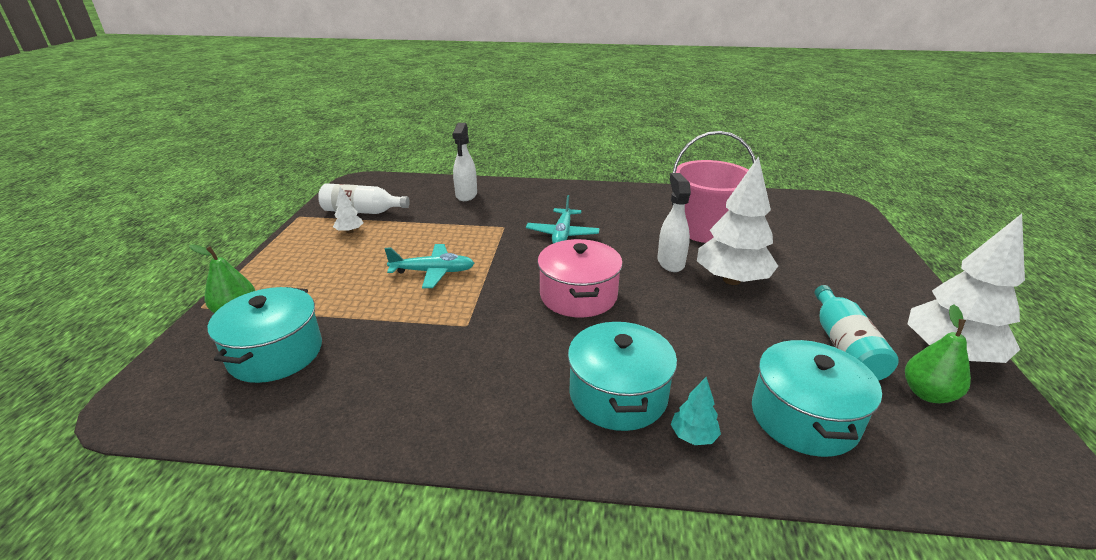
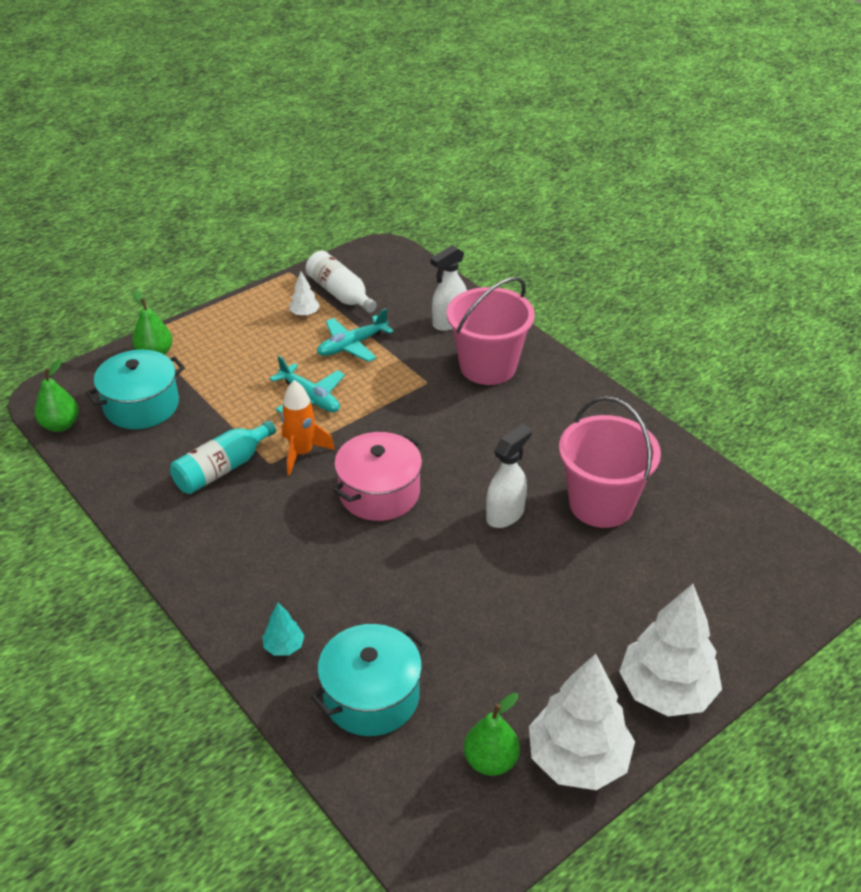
camera: 45 degrees right, 10 degrees up
(191, 419) = (60, 425): none -> green pear
(482, 305) = (302, 453): none -> orange rocket
(528, 204) = (488, 366): none -> pink bucket
(562, 234) = (462, 422): turquoise plane -> turquoise plane (352, 345)
(618, 395) = (284, 586): turquoise pot -> none
(731, 280) = (526, 568): white tree -> white tree (666, 691)
(844, 346) = (503, 685): turquoise bottle -> turquoise bottle (222, 469)

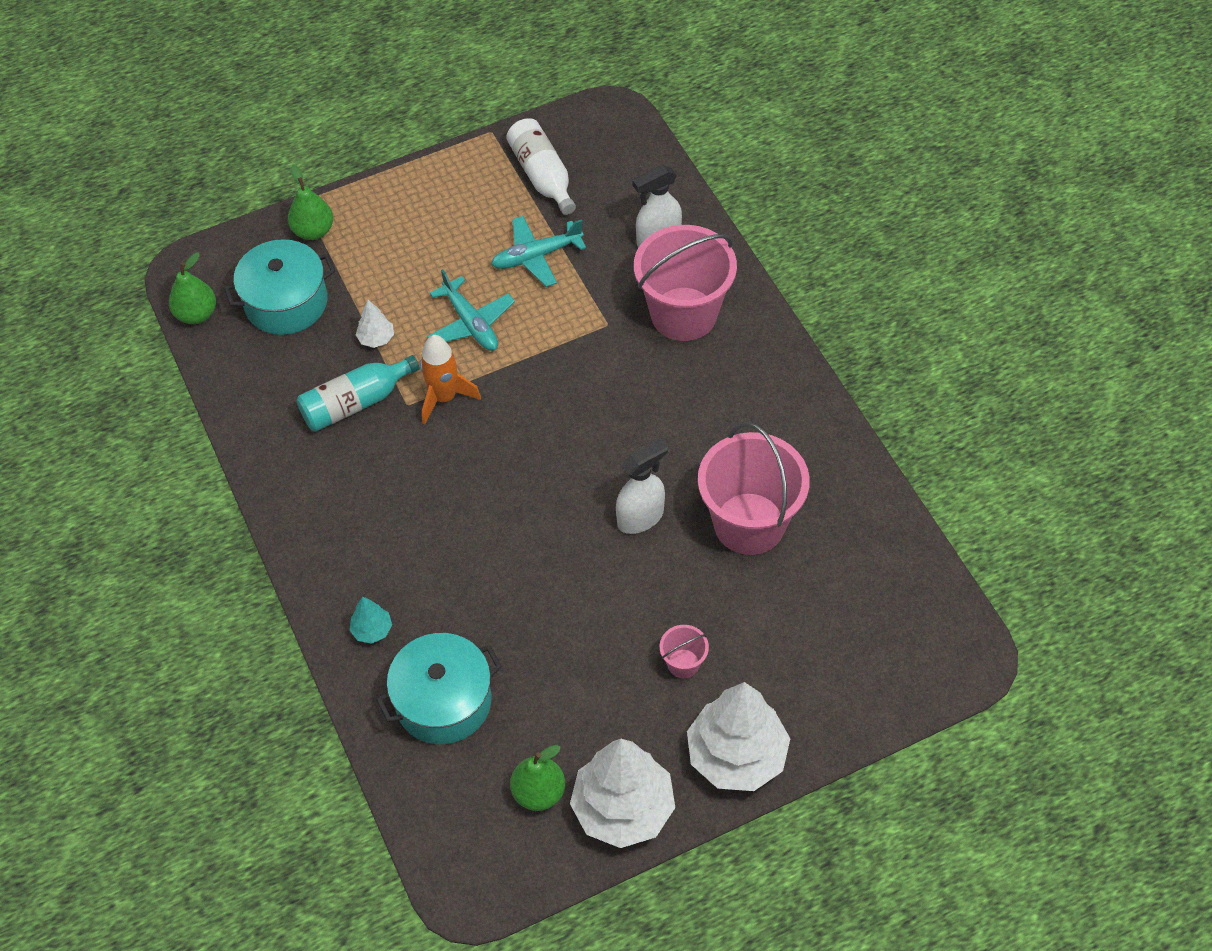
camera: 15 degrees right, 15 degrees up
(305, 313) = (494, 199): white tree -> white tree (376, 338)
(379, 493) = (514, 464): pink pot -> none
(587, 622) = (683, 663): none -> pink bucket

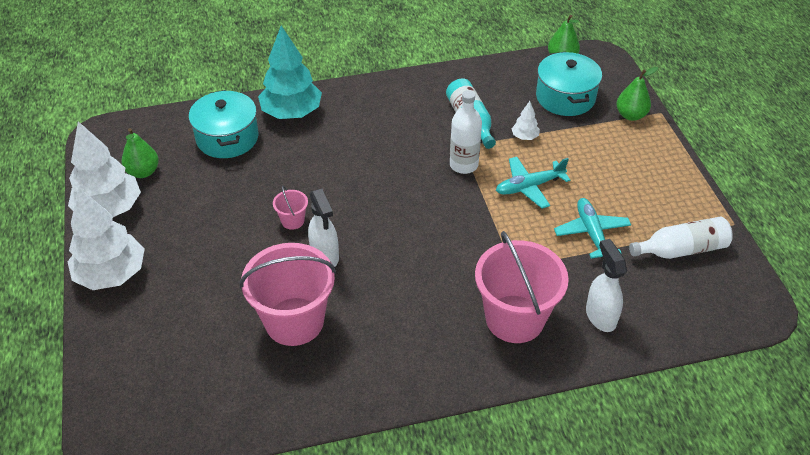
camera: 100 degrees right, 10 degrees down
(372, 630) = (292, 113): turquoise tree -> turquoise tree, size x2.29
(444, 397) = (463, 165): orange rocket -> white bottle
(683, 663) = (195, 258): pink bucket -> pink bucket (292, 221)

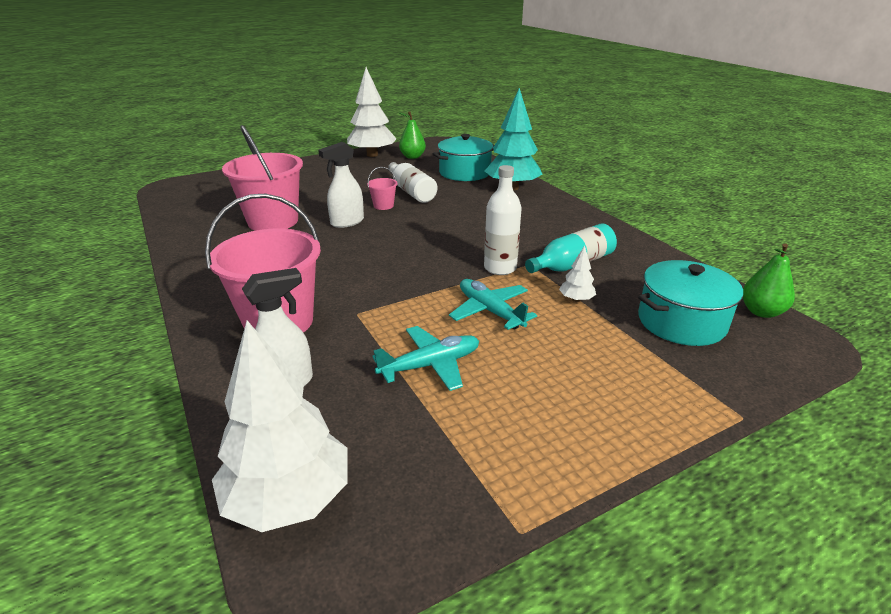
camera: 75 degrees right, 15 degrees down
(112, 274) = (313, 164): white tree -> white tree (289, 498)
(630, 115) = (702, 384): green pear -> none
(681, 249) = (429, 459): white bottle -> white bottle (411, 191)

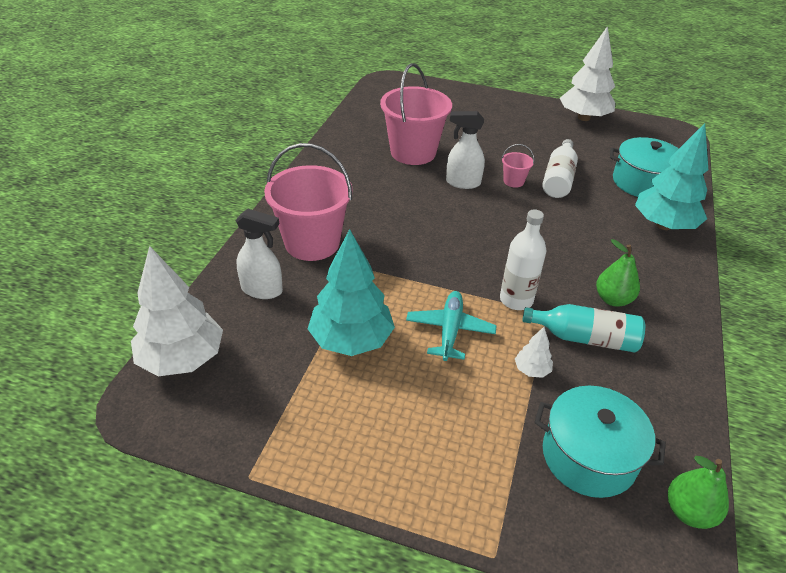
camera: 45 degrees right, 10 degrees up
(412, 157) = (619, 138): green pear -> green pear (613, 299)
(430, 365) = (351, 340): turquoise plane -> turquoise tree

